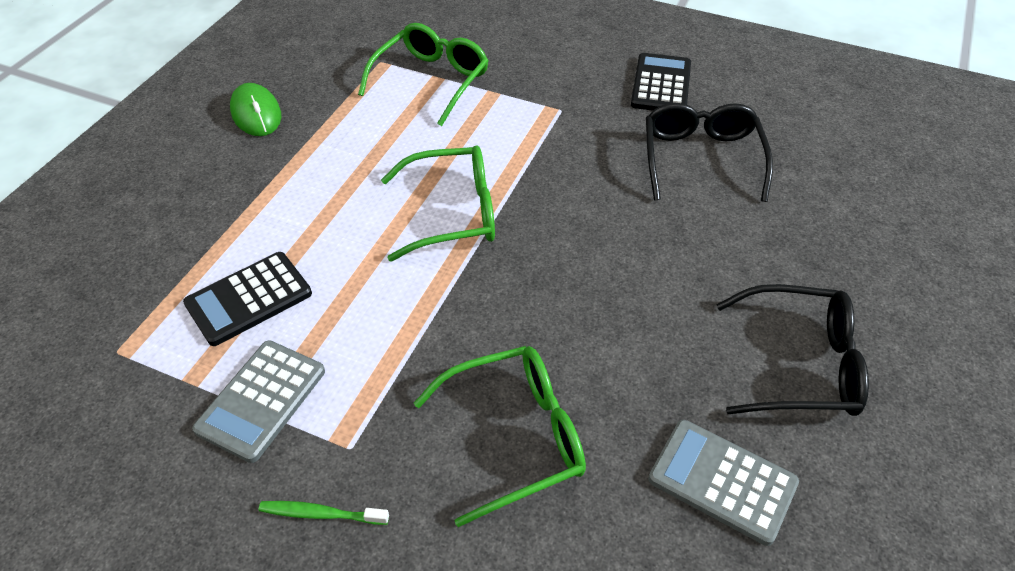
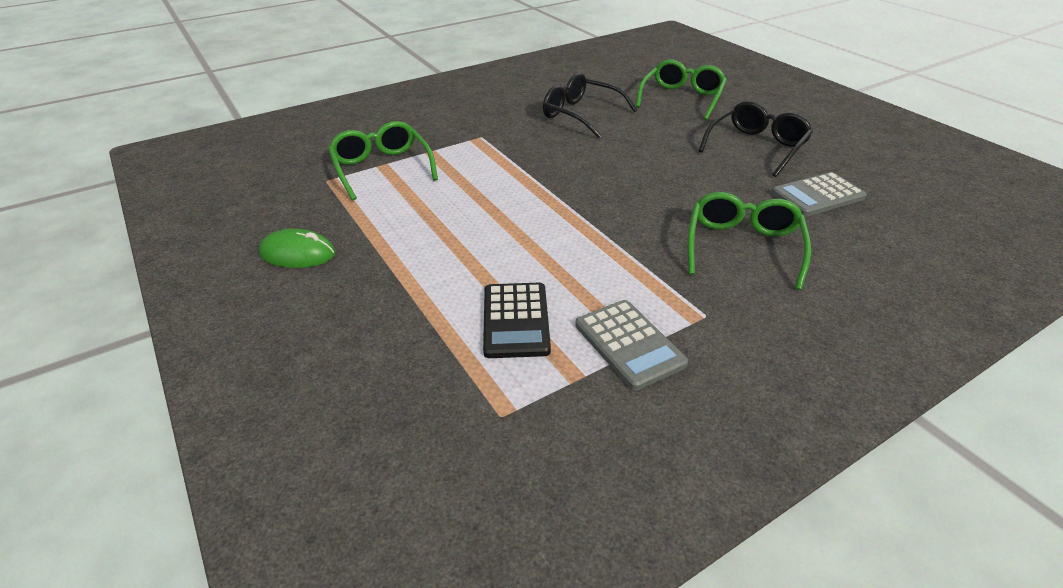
camera: 55 degrees left, 10 degrees down
(321, 514) = (755, 346): green toothbrush -> none
(453, 213) = (529, 205): green glasses -> green glasses (681, 98)
(661, 84) = (503, 101): black calculator -> none

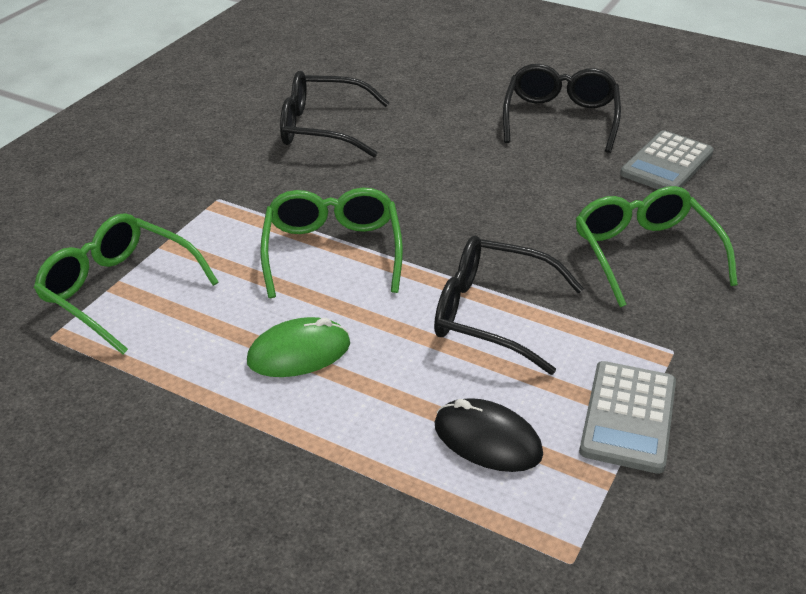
camera: 30 degrees left, 0 degrees up
(298, 254) = (119, 464): green mouse -> green mouse (299, 353)
(516, 320) = (487, 440): black calculator -> black mouse
(590, 249) = (491, 314): none -> black glasses
(629, 344) = (628, 417): grey calculator -> grey calculator turned 75 degrees clockwise
(681, 98) = (426, 72): green glasses -> green glasses (332, 251)

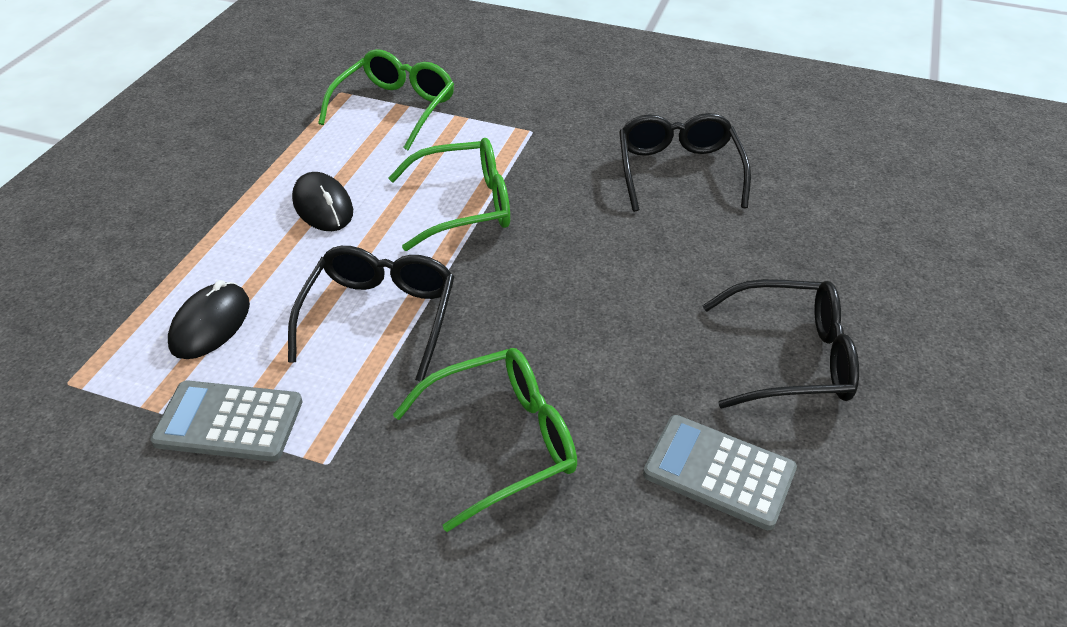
camera: 80 degrees right, 5 degrees up
(299, 353) = (323, 206): green mouse -> black mouse

